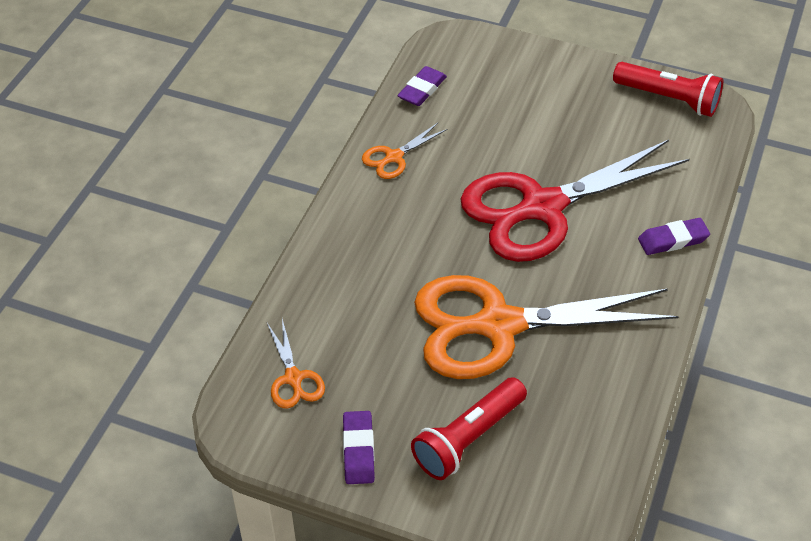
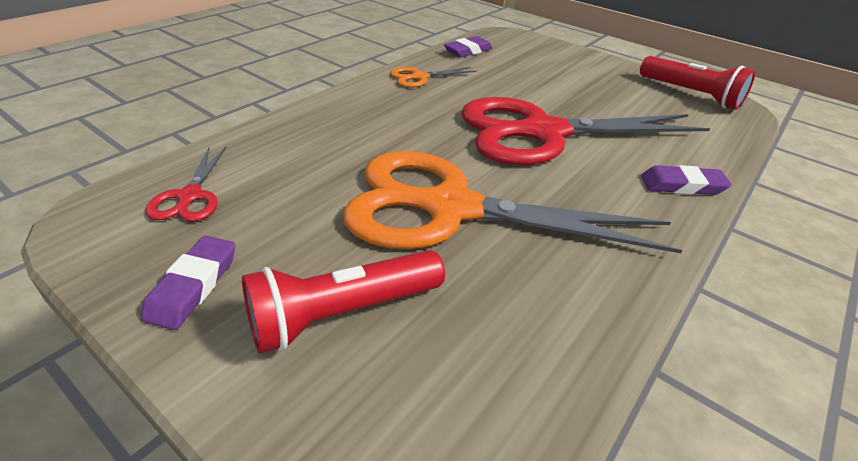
camera: 15 degrees right, 10 degrees down
(293, 378) = (190, 196): orange scissors -> red scissors

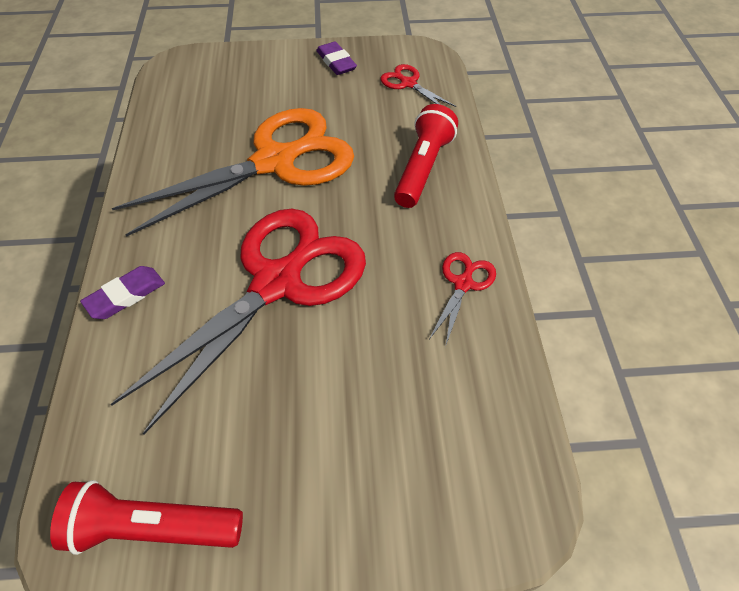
camera: 140 degrees right, 15 degrees up
(342, 313) = (265, 88): red flashlight -> red flashlight (423, 168)
(419, 77) = (463, 284): orange scissors -> red scissors
(468, 51) = (496, 394): purple eraser -> none

